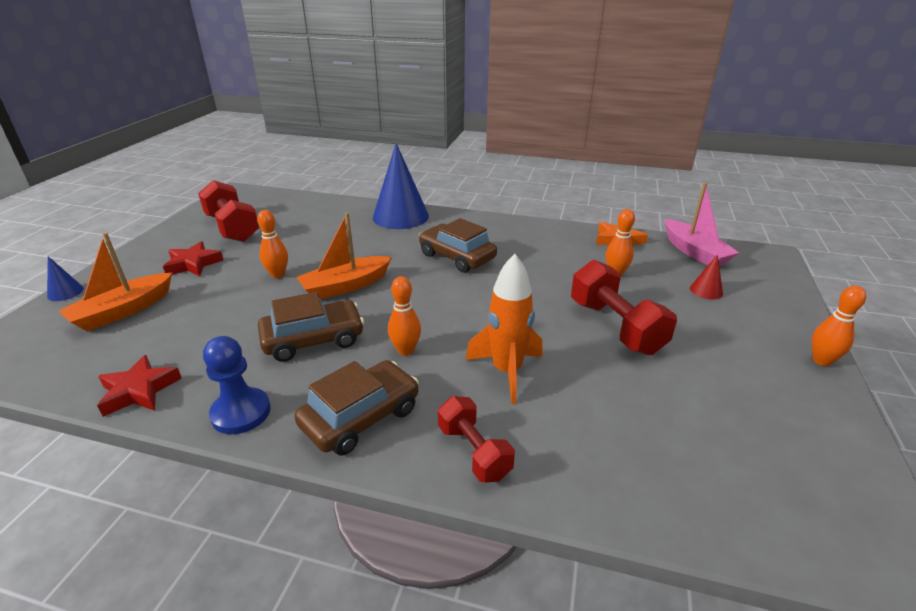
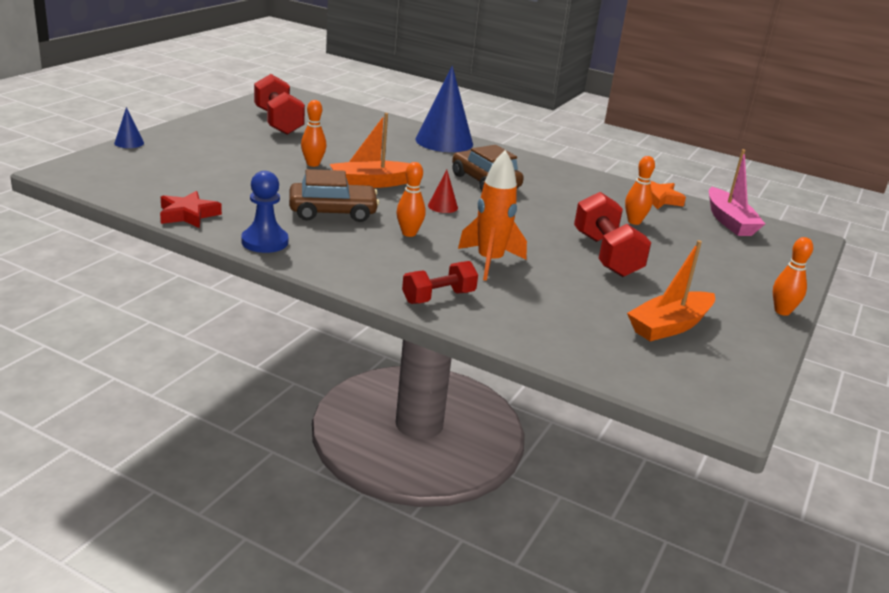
camera: 10 degrees right, 5 degrees down
(123, 311) = (177, 164): orange boat -> orange boat (669, 326)
(193, 264) = (239, 143): red star -> none
(361, 417) = (357, 263): brown car -> none
(474, 452) = (438, 297): red dumbbell -> red dumbbell turned 75 degrees clockwise
(706, 290) = (715, 249): red cone -> red cone (443, 206)

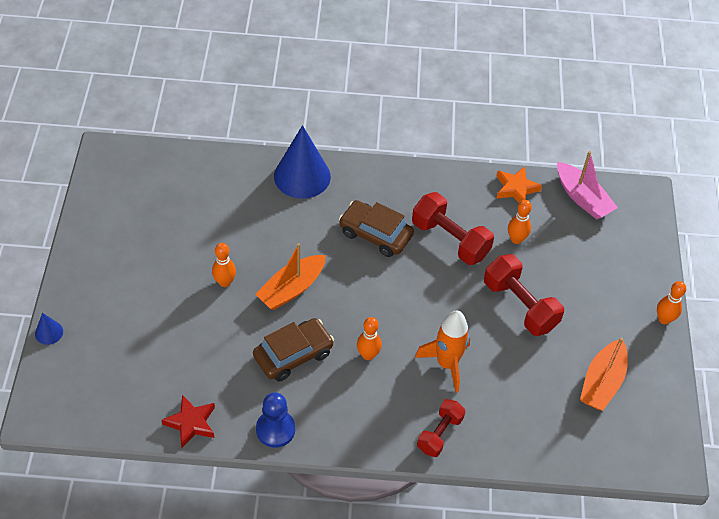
camera: 25 degrees left, 25 degrees up
(278, 122) = (142, 218): red dumbbell -> red dumbbell (450, 239)
(443, 206) = (367, 297): red cone -> none

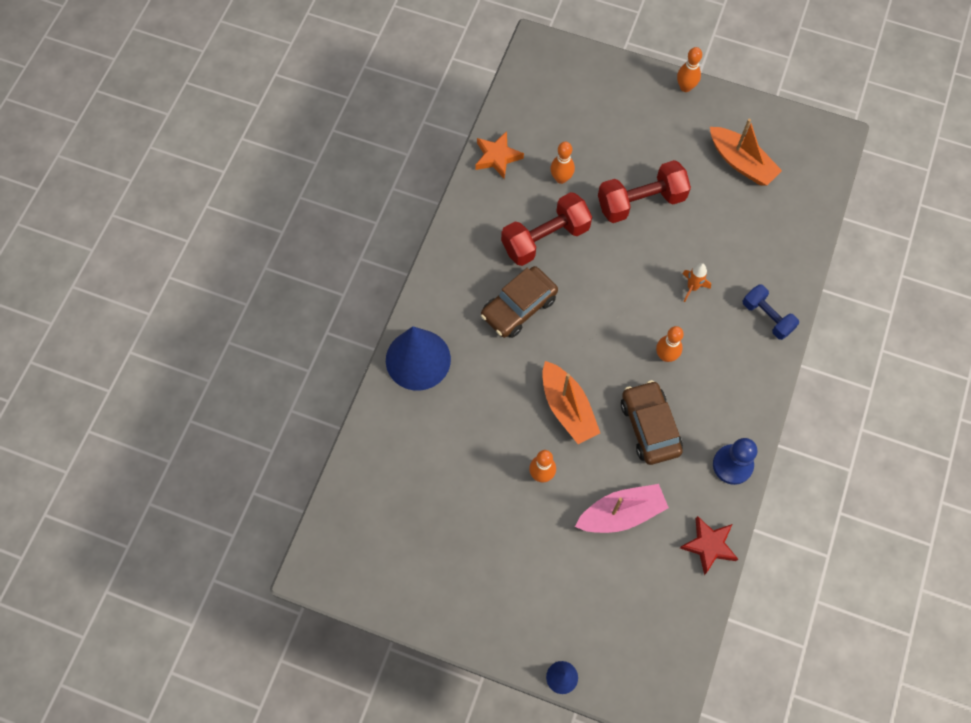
camera: 70 degrees left, 15 degrees up
(440, 434) = (767, 317): red dumbbell -> blue dumbbell
(447, 364) = (692, 287): orange rocket -> orange rocket, size x0.55
(582, 198) = (526, 102): pink boat -> pink boat (621, 513)

